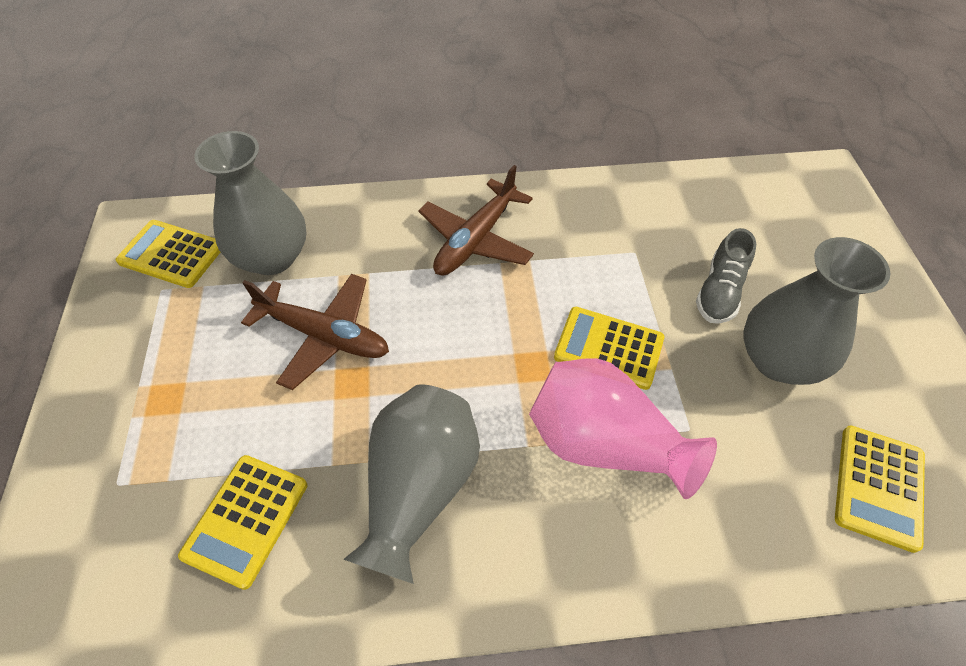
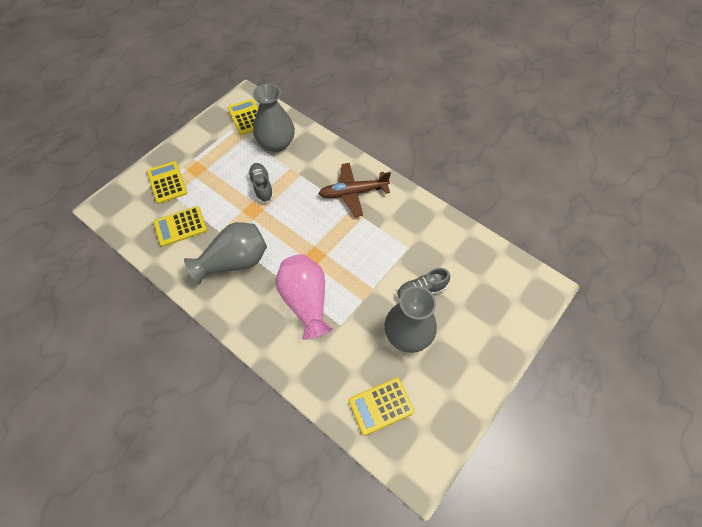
camera: 45 degrees right, 5 degrees up
(324, 335) = (262, 187): brown plane -> grey shoe
(608, 348) = (349, 273): yellow calculator -> yellow calculator (167, 182)

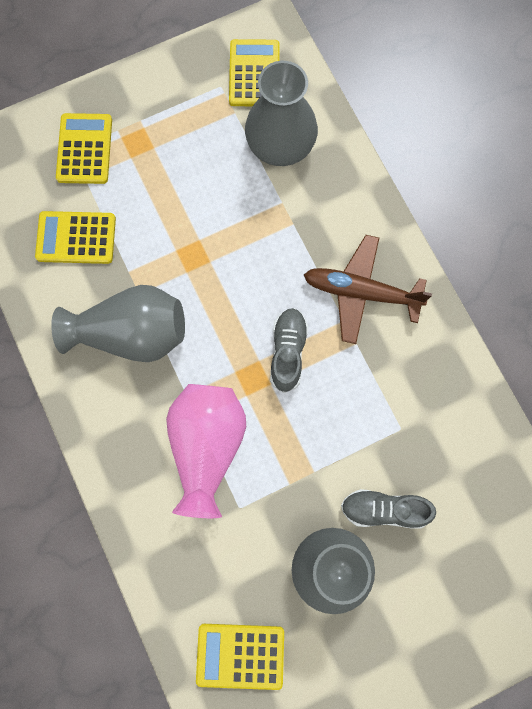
camera: 25 degrees right, 15 degrees up
(262, 187) = (224, 219): grey shoe -> grey shoe (288, 352)

